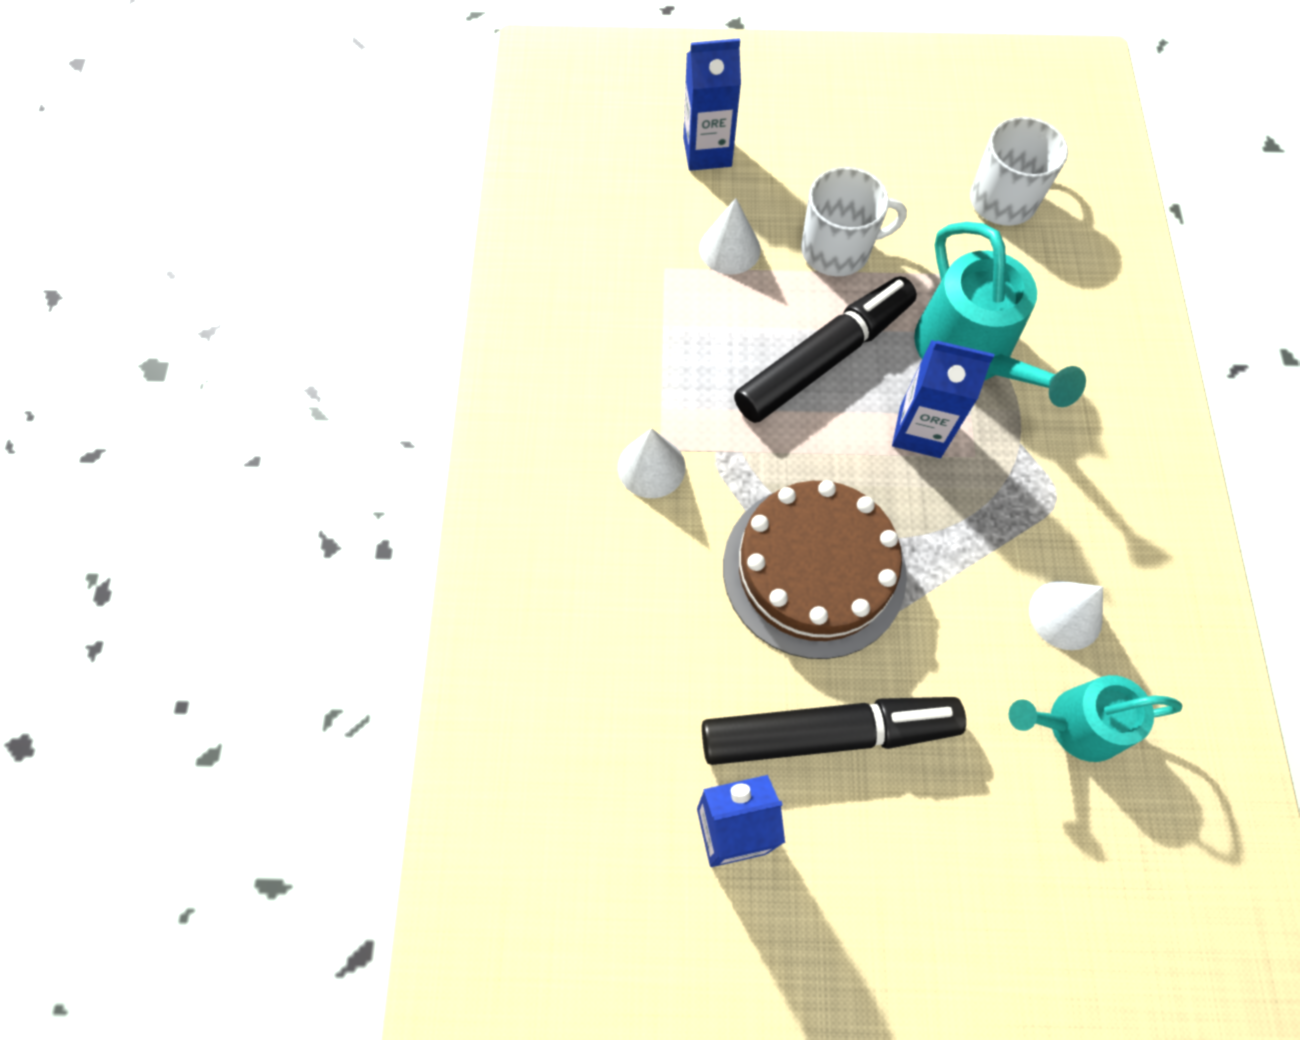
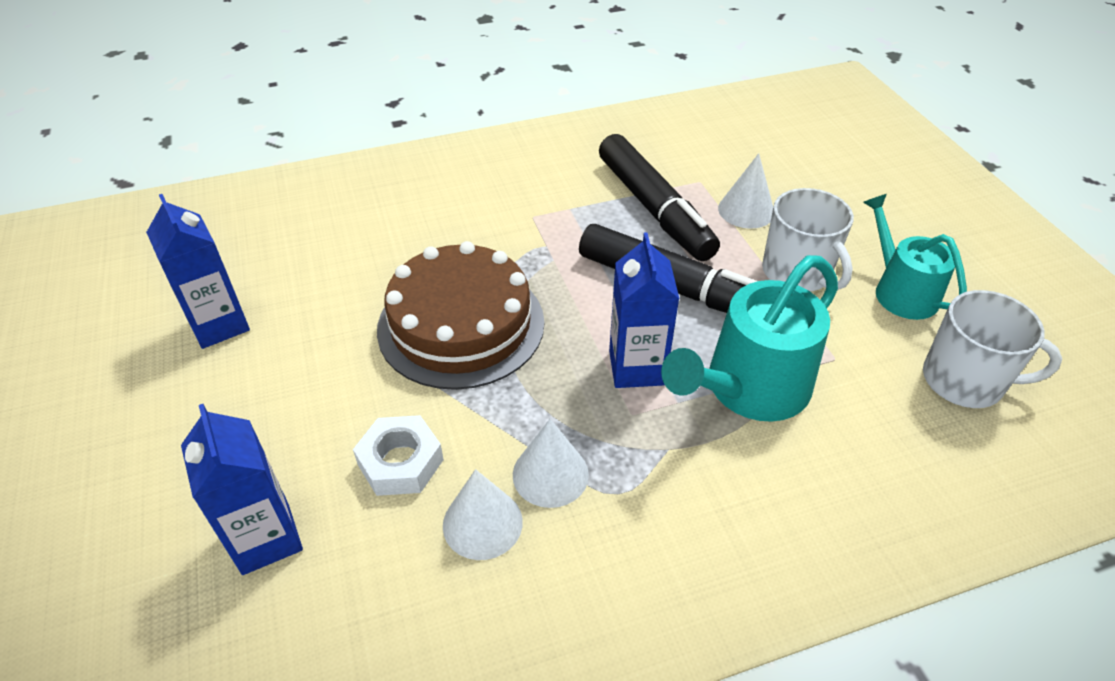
camera: 70 degrees right, 20 degrees down
(651, 467) = (514, 215): white cone -> white cone (550, 474)
(707, 152) = (833, 177): blue carton -> blue carton (266, 538)
(828, 734) = (311, 364): black marker -> black marker (654, 209)
(982, 669) = (400, 462): none -> white nut
(1076, 725) = (360, 554): turquoise watering can -> turquoise watering can (900, 291)

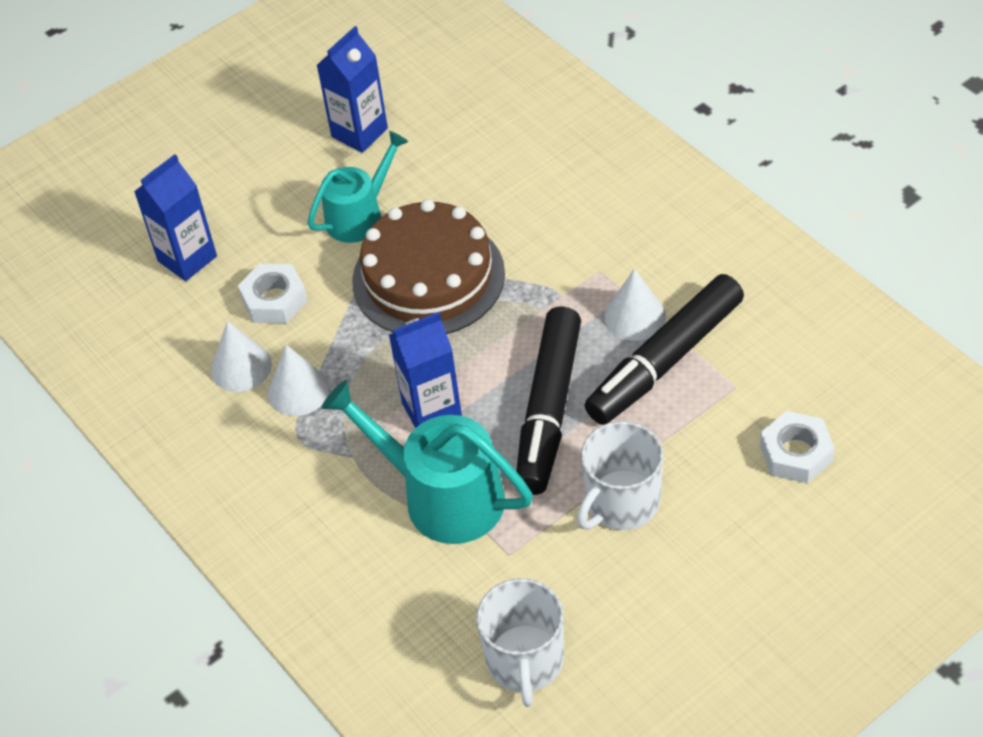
camera: 75 degrees right, 5 degrees up
(746, 210) = (705, 438): white cone -> white cone (635, 316)
(779, 172) = (796, 453): none -> white nut
(900, 291) = (636, 595): turquoise watering can -> turquoise watering can (359, 216)

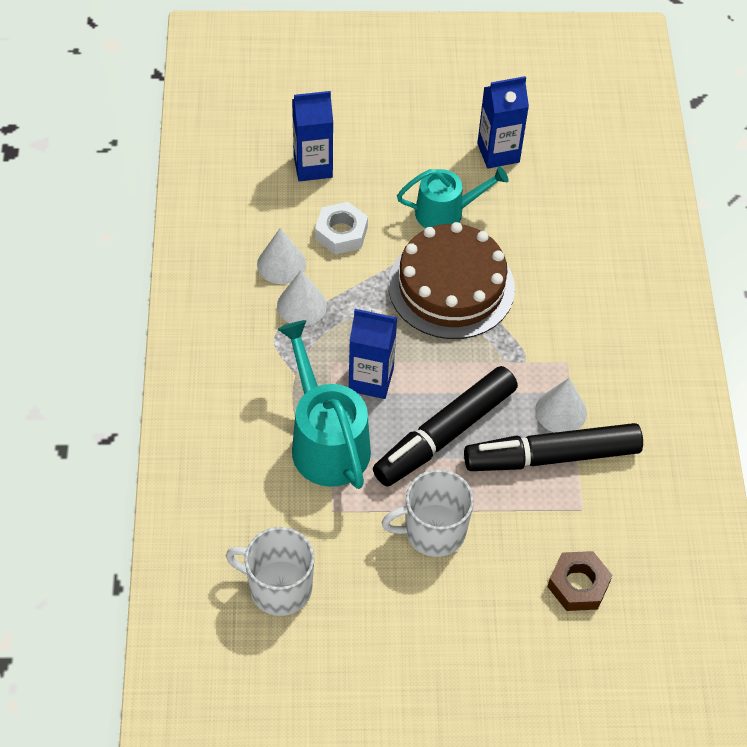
camera: 30 degrees right, 5 degrees up
(525, 661) = (278, 587): white mug -> white mug turned 75 degrees clockwise
(796, 453) = (578, 585): white nut -> brown nut

